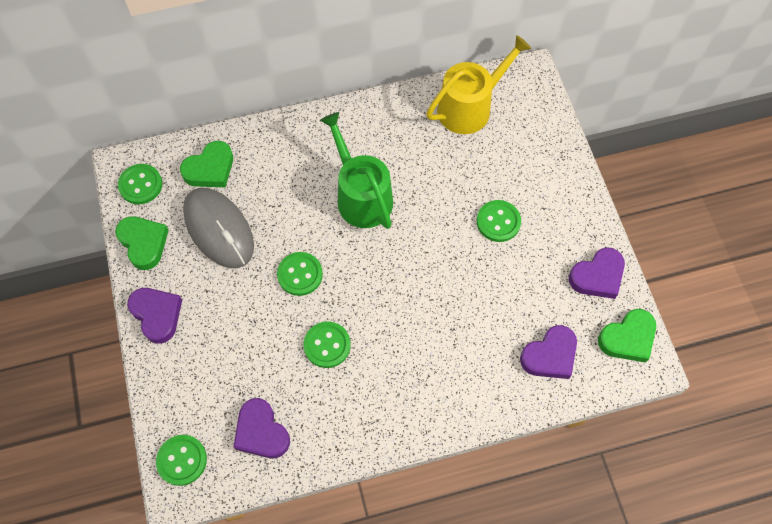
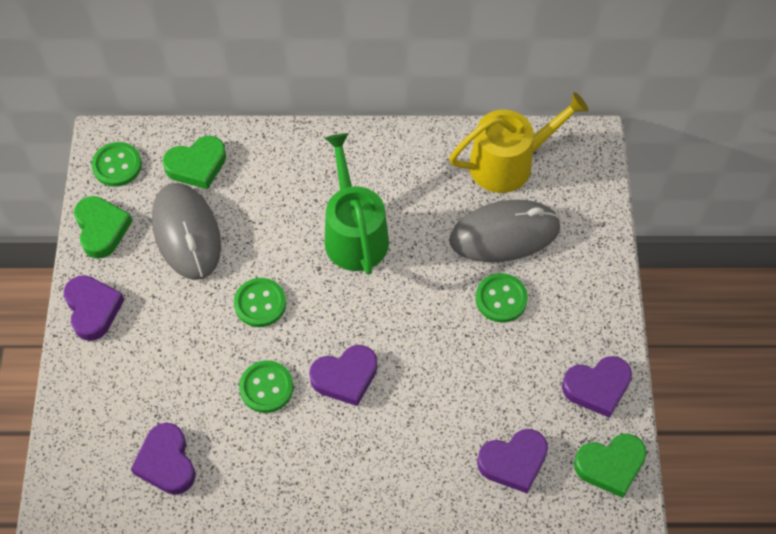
camera: 15 degrees right, 5 degrees down
(182, 460) = (73, 470): green button -> none
(390, 319) = (345, 377): none -> purple heart
(484, 167) = (504, 234): none -> grey mouse

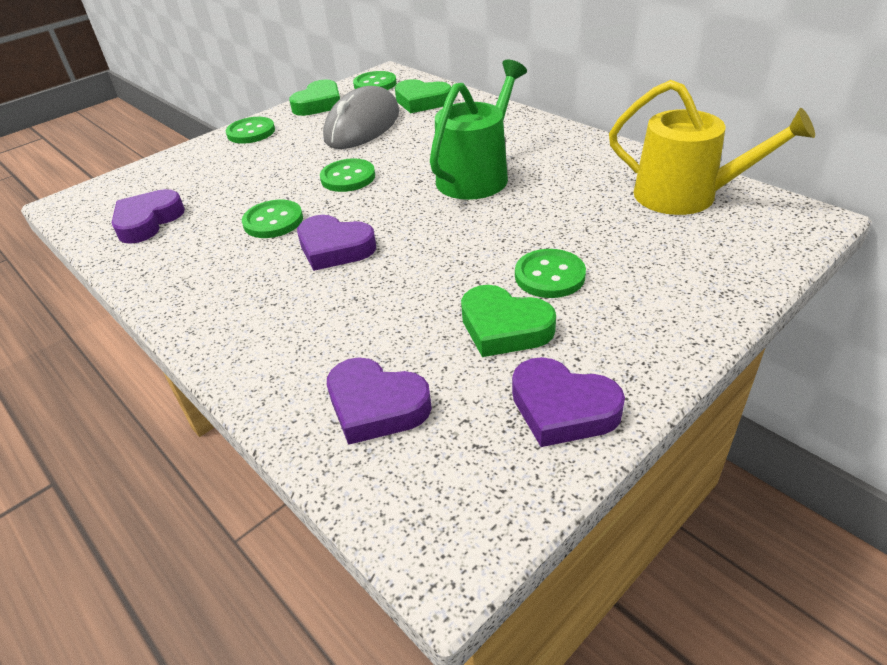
camera: 50 degrees right, 20 degrees down
(93, 309) = (251, 132): purple heart -> green button
(504, 234) = (617, 236): grey mouse -> none
(610, 465) = (478, 496): green heart -> green heart (504, 327)

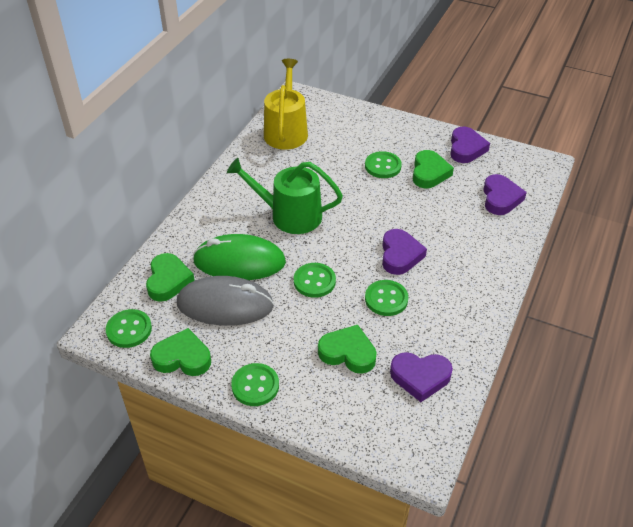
camera: 115 degrees left, 5 degrees up
(230, 183) = (348, 353): none -> green heart
(418, 137) = (239, 262): none -> green mouse

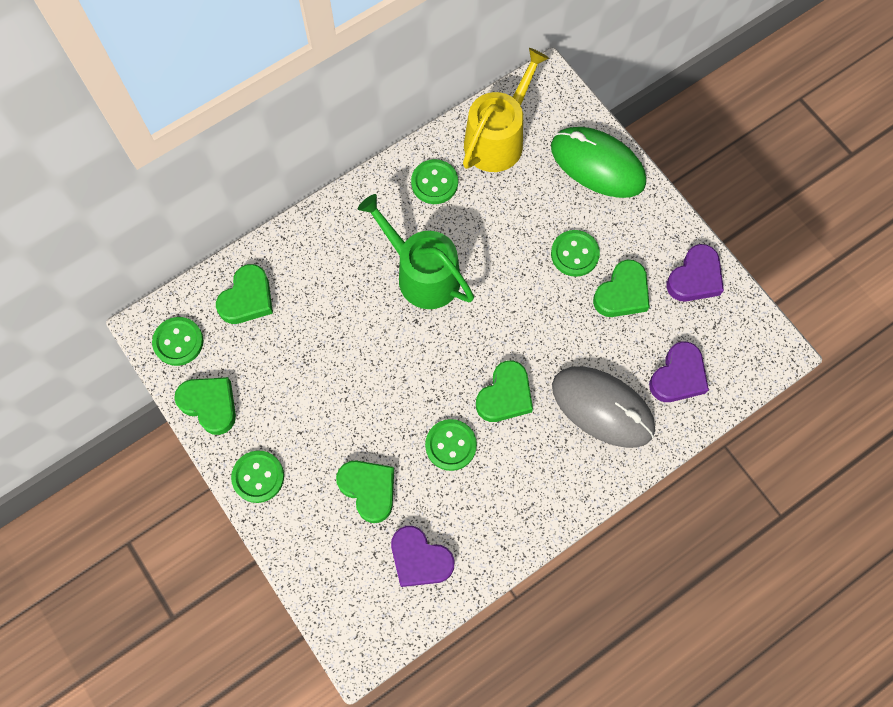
camera: 30 degrees right, 25 degrees up
(225, 305) = (285, 362): grey mouse -> grey mouse (602, 407)
(239, 262) = (331, 312): green mouse -> green mouse (597, 165)
(314, 281) = (392, 381): green button -> green button (434, 183)
(400, 255) = (505, 395): purple heart -> green heart

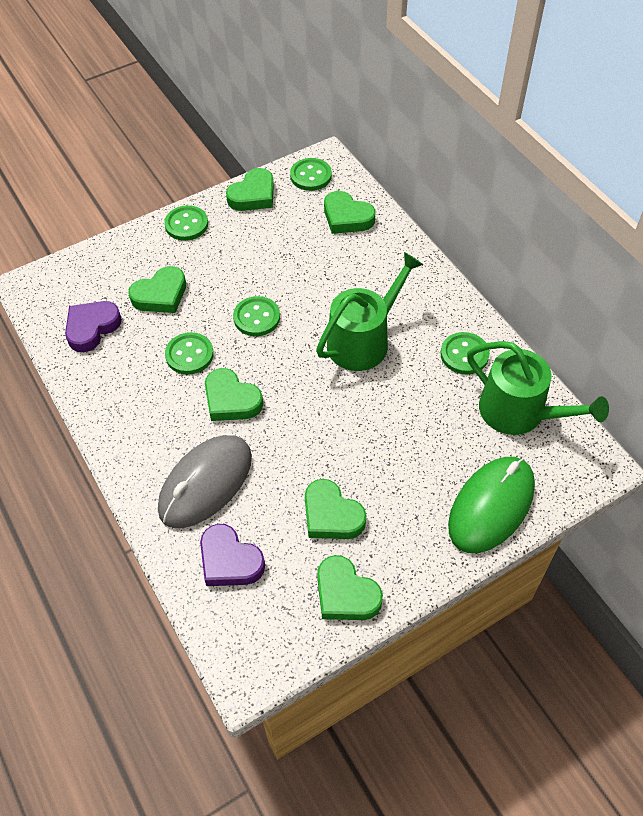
camera: 95 degrees right, 15 degrees down
(498, 139) = (519, 412): yellow watering can -> green watering can
(574, 254) = (380, 473): green button -> green button (256, 317)
(695, 278) = (345, 594): purple heart -> green heart

